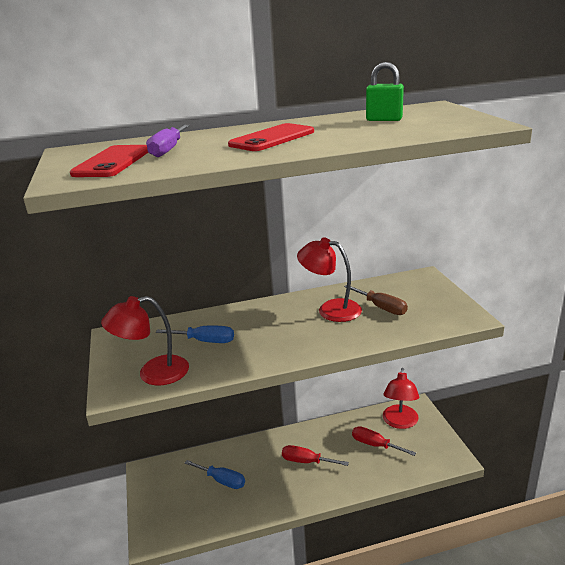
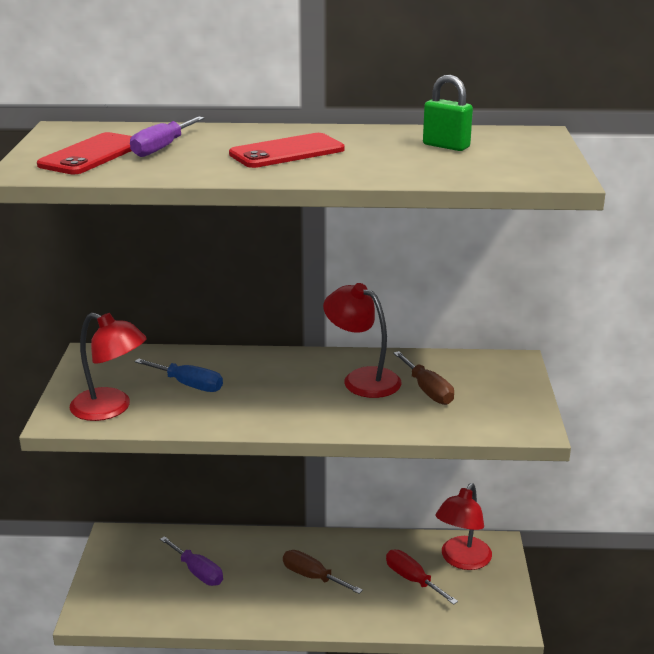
camera: 15 degrees right, 0 degrees up
(153, 373) = (111, 408): red lamp -> red lamp turned 150 degrees counterclockwise
(222, 480) = (198, 572): blue screwdriver -> purple screwdriver
(306, 461) = (312, 577): red screwdriver -> brown screwdriver

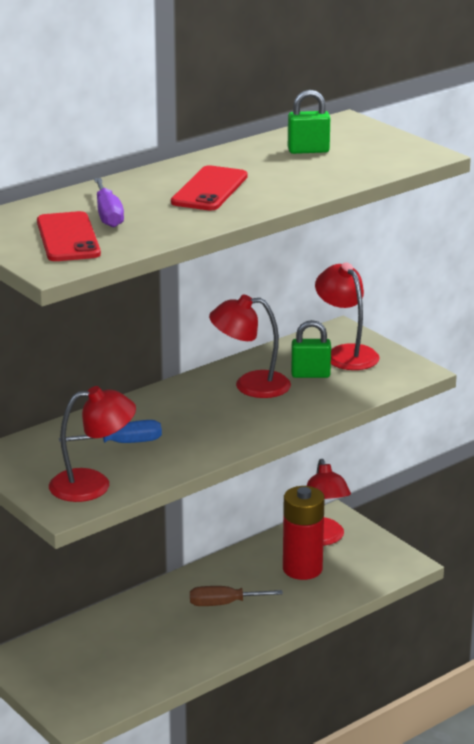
camera: 40 degrees left, 0 degrees up
(198, 572) = (125, 646): purple screwdriver -> none
(412, 579) = (302, 569): red screwdriver -> red battery
(427, 390) = (310, 374): brown screwdriver -> green padlock
(489, 384) = (346, 353): none -> red lamp

